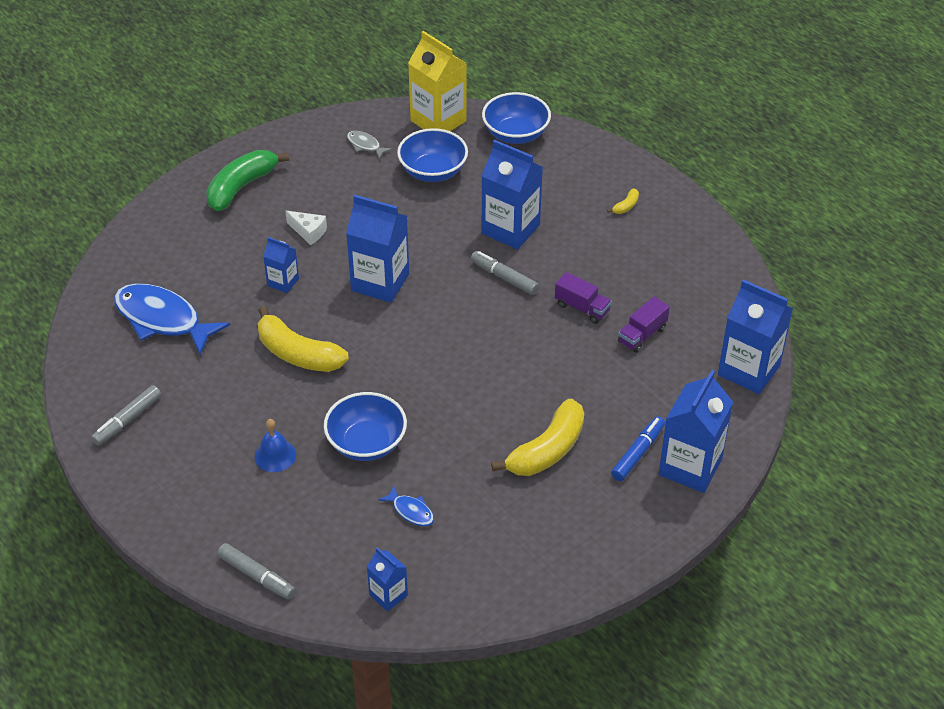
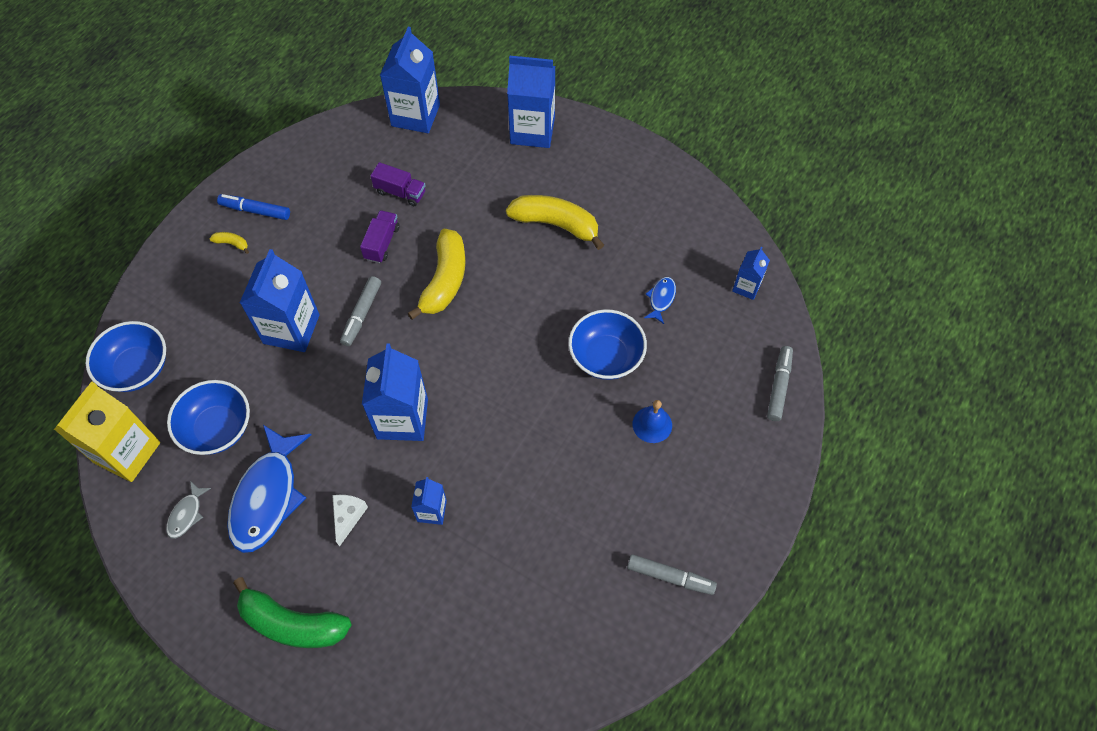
camera: 110 degrees left, 15 degrees up
(163, 320) = (527, 610): blue fish -> blue fish (267, 497)
(298, 354) = (524, 456): yellow banana -> yellow banana (444, 280)
(637, 453) = (533, 165): blue marker -> blue marker (255, 211)

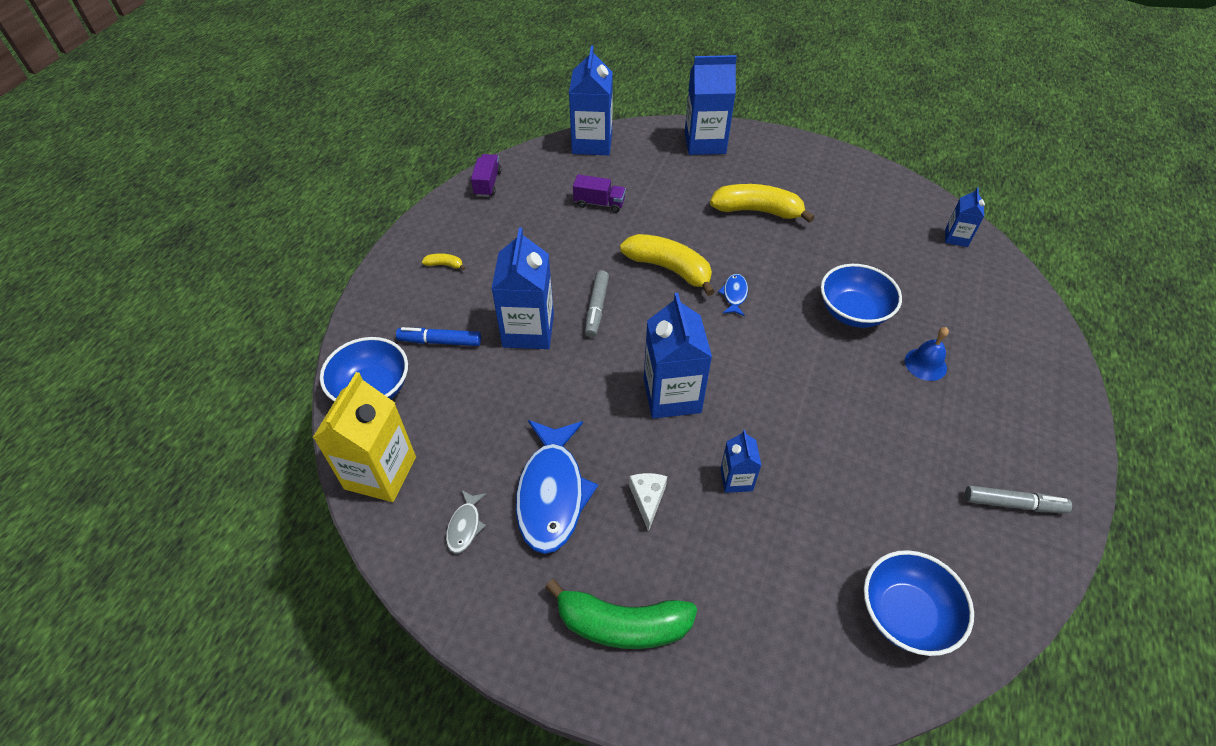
camera: 10 degrees left, 10 degrees down
(217, 428) = (476, 433): blue bowl -> blue bowl (905, 614)
(255, 211) = (461, 235): blue marker -> blue marker (440, 341)
(382, 243) = (596, 246): purple truck -> purple truck (487, 184)
(444, 280) = (669, 269): yellow banana -> yellow banana turned 60 degrees counterclockwise
(661, 299) = (882, 257): blue fish -> blue fish (734, 295)
(778, 386) = (1028, 314): grey marker -> none

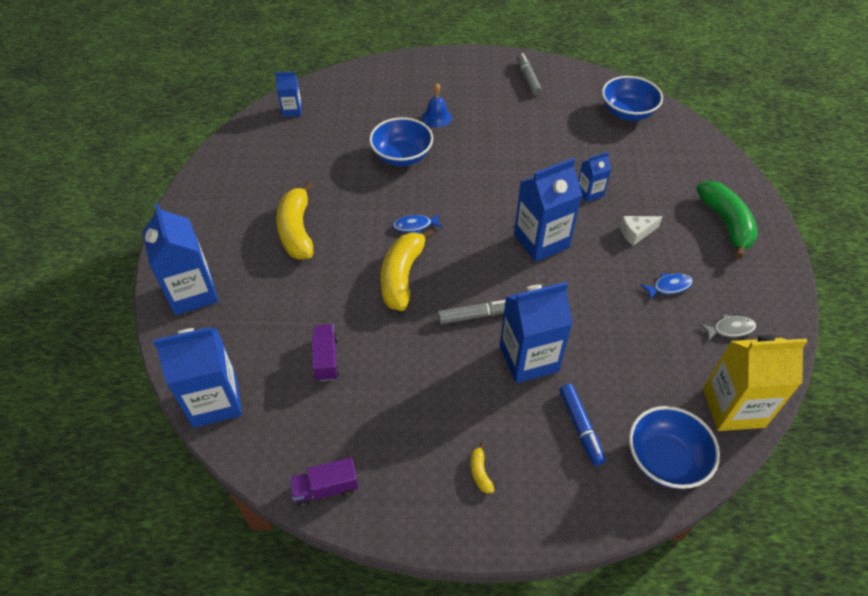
camera: 110 degrees left, 0 degrees up
(552, 493) = (669, 287): blue fish -> blue fish, size x0.45

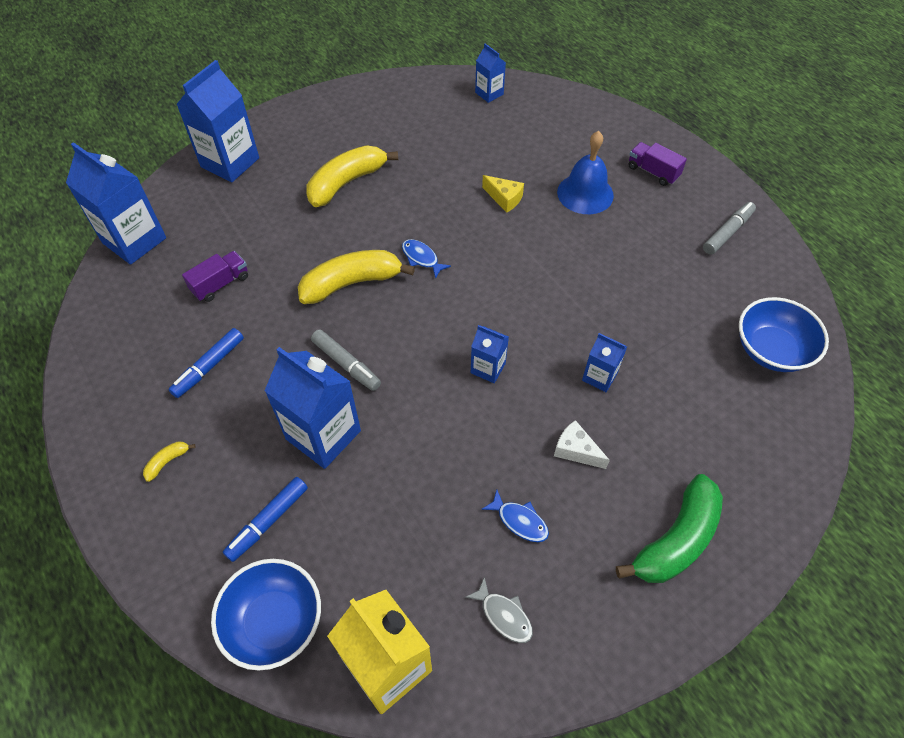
camera: 55 degrees right, 5 degrees up
(326, 488) = (92, 359): purple truck -> purple truck (653, 172)
(402, 156) = (504, 198): blue bowl -> yellow cheese
(407, 403) = (209, 367): none -> blue marker
(436, 117) = (585, 193): blue bell -> blue bell, size x1.53
(541, 241) = (488, 368): blue carton -> blue carton, size x0.52

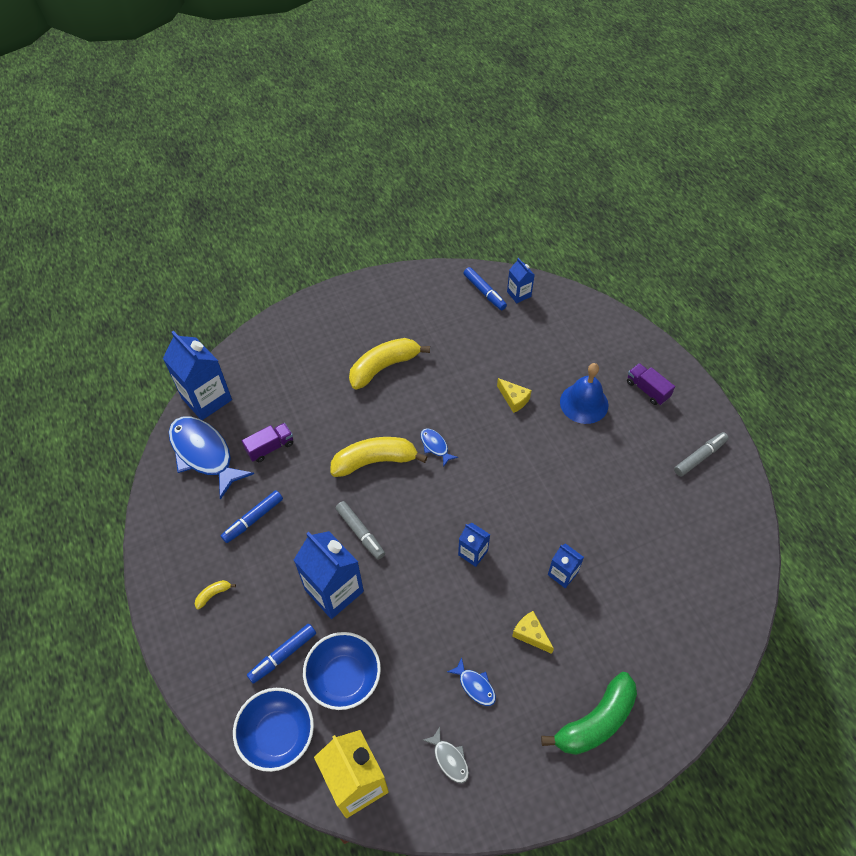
camera: 10 degrees right, 0 degrees up
(138, 301) = (204, 454): none -> blue fish
(230, 162) = (290, 335): blue carton -> none
(450, 95) = (484, 292): none -> blue marker
(576, 450) = (531, 634): white cheese -> yellow cheese
(771, 350) = (712, 571): blue bowl -> blue bowl (344, 678)

